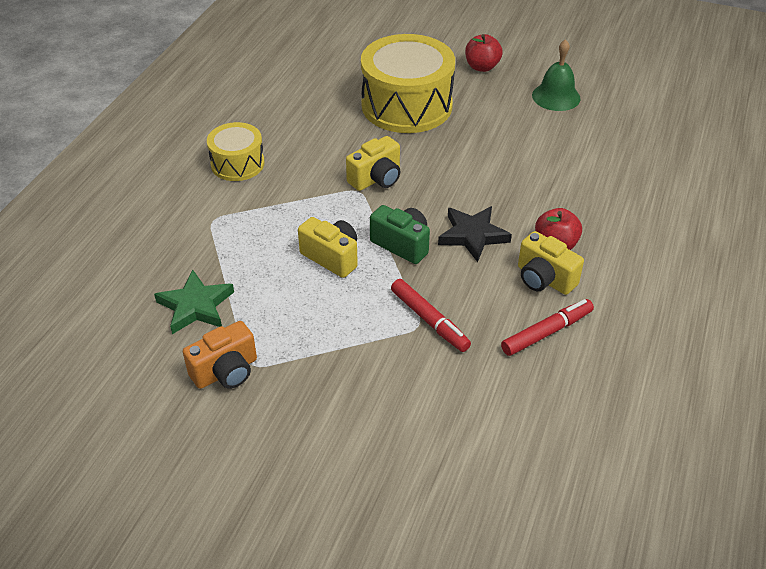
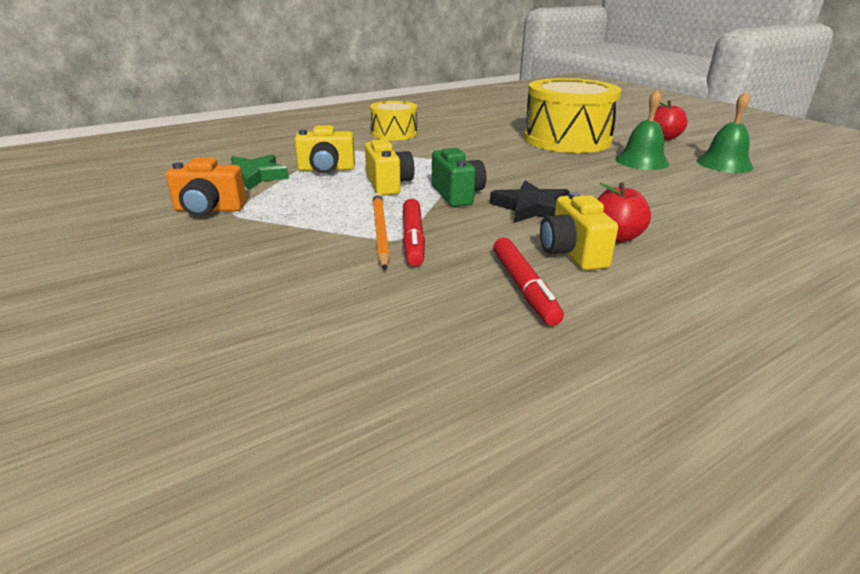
camera: 35 degrees right, 15 degrees down
(376, 179) = (487, 162): yellow camera -> yellow camera (326, 169)
(397, 325) = (380, 232): none -> orange pencil
(495, 120) = (641, 161): none -> green bell
(546, 332) = (523, 287): red marker -> red marker turned 75 degrees clockwise

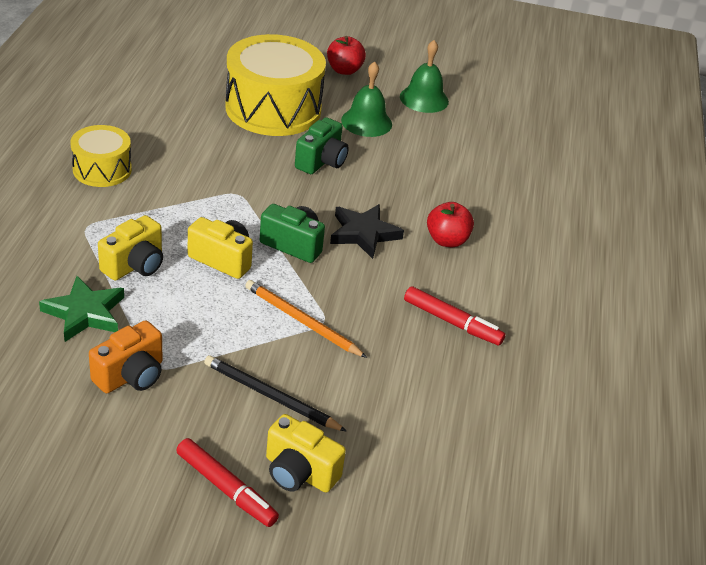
camera: 50 degrees left, 10 degrees up
(265, 259) = (271, 396): none -> black pencil
(413, 239) = (334, 315): red marker -> red marker (225, 488)
(562, 167) = (321, 161): none -> green camera
(572, 253) = (441, 272): yellow camera -> yellow camera (299, 472)

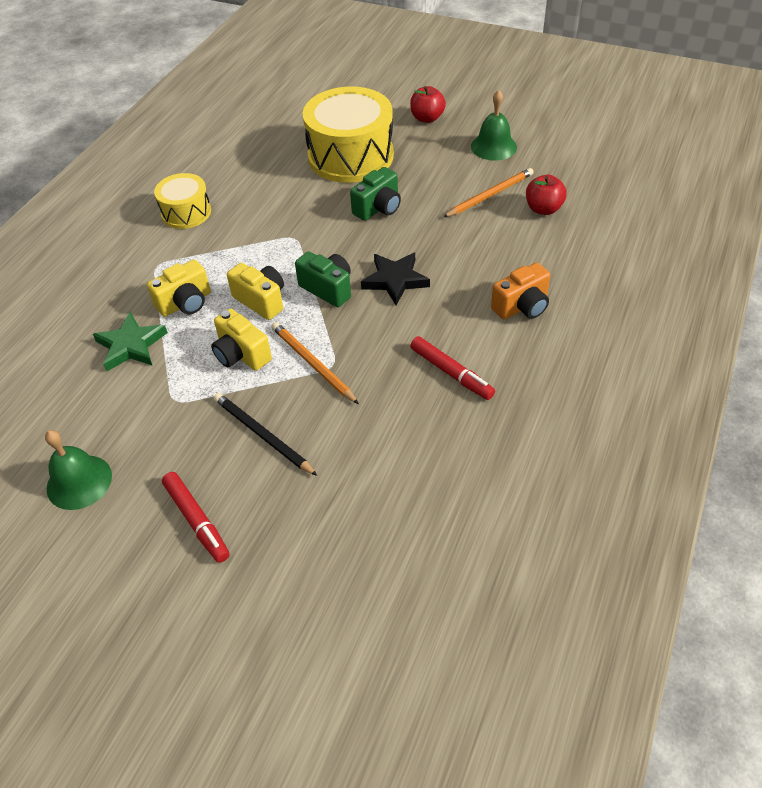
camera: 20 degrees right, 10 degrees up
(131, 375) = (150, 406): orange camera -> orange camera (522, 306)
(299, 472) = (265, 511): yellow camera -> yellow camera (241, 354)
(366, 122) = (432, 169): green bell -> green bell (79, 482)
(435, 147) = (489, 195): none -> orange pencil
(447, 240) = (471, 290): red apple -> red apple (543, 209)

